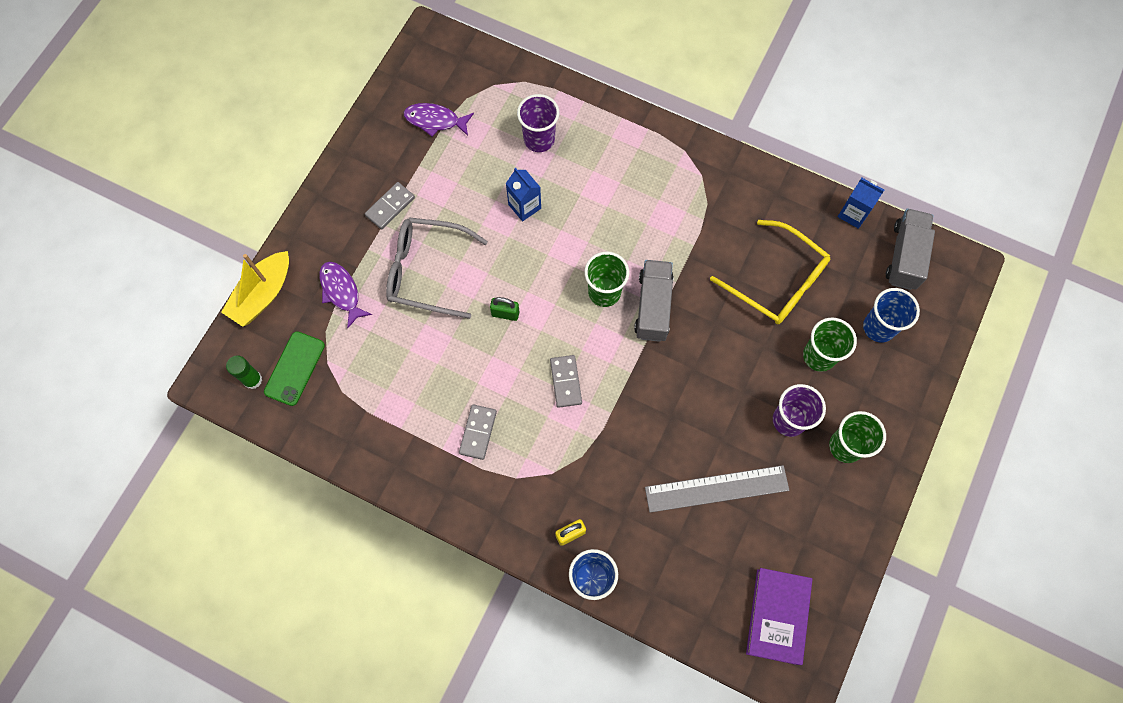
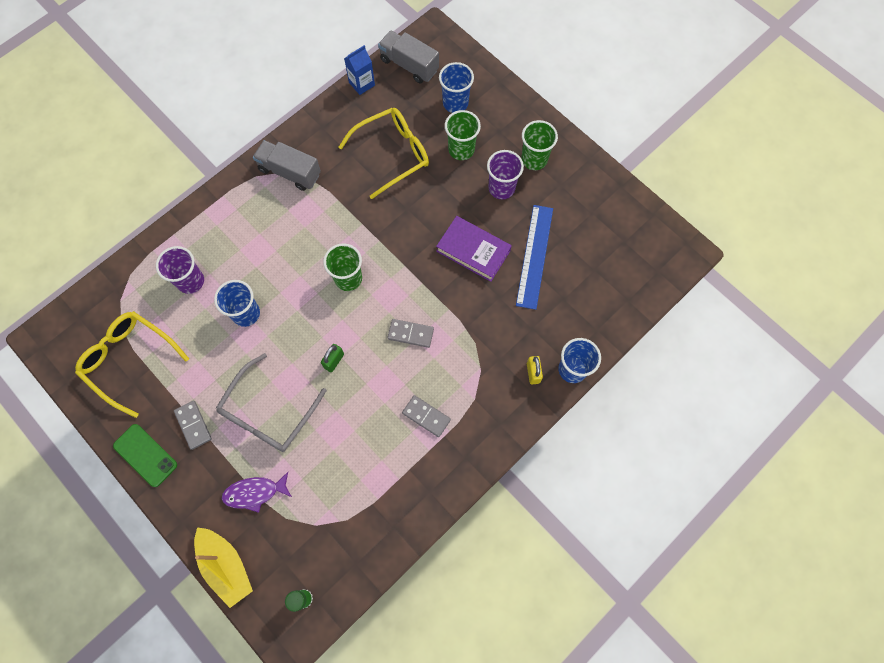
camera: 70 degrees left, 0 degrees up
(294, 368) = (309, 556): green phone -> green phone (145, 455)
(435, 120) = (129, 360): purple fish -> yellow glasses
(524, 206) = (246, 313): blue carton -> blue cup
(653, 306) = (375, 247): grey truck -> grey truck (290, 172)
(716, 489) = (535, 256): grey ruler -> blue ruler
(777, 616) = (639, 251): purple book -> purple book (473, 251)

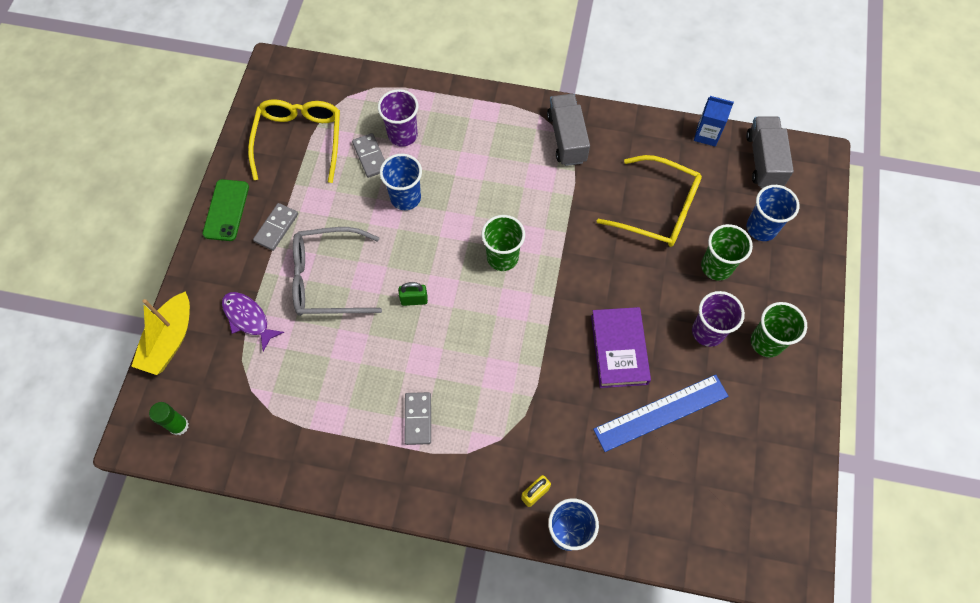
camera: 55 degrees right, 5 degrees down
(410, 334) = (489, 349): grey domino -> grey domino (370, 156)

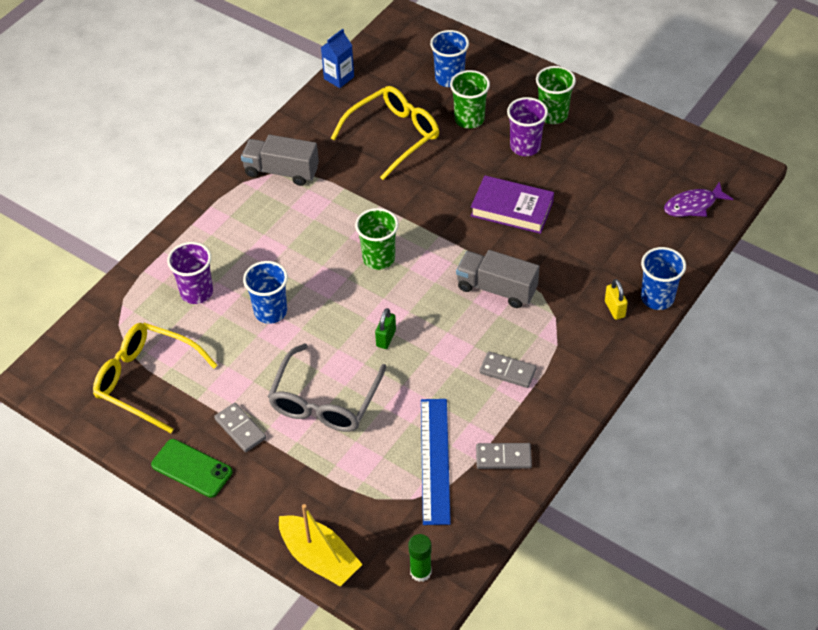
camera: 65 degrees left, 15 degrees down
(248, 318) = (332, 480): purple fish -> purple fish (693, 205)
(370, 156) = (205, 326): grey domino -> grey domino (503, 457)
(661, 413) = (582, 202): blue ruler -> blue ruler (435, 460)
(763, 160) = (387, 53): grey truck -> grey truck (496, 289)

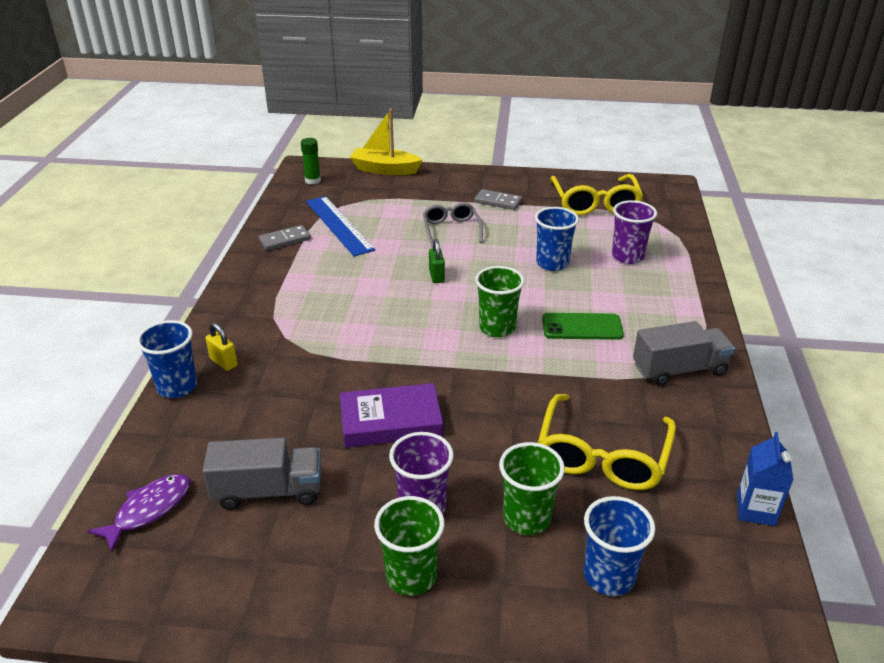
camera: 150 degrees right, 15 degrees down
(146, 380) = (595, 204): yellow glasses -> yellow glasses turned 90 degrees clockwise
(192, 468) = (509, 179): green phone -> green phone (582, 327)
(324, 401) = (451, 229): grey glasses -> grey glasses, size x0.63
(496, 289) = (359, 341): grey truck -> grey truck (268, 491)
(507, 371) = (311, 287): grey domino -> none

